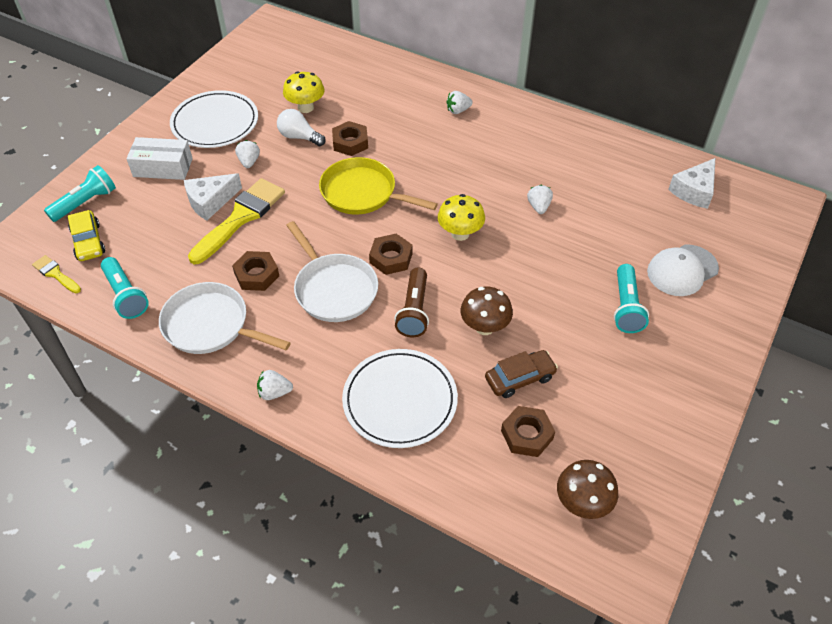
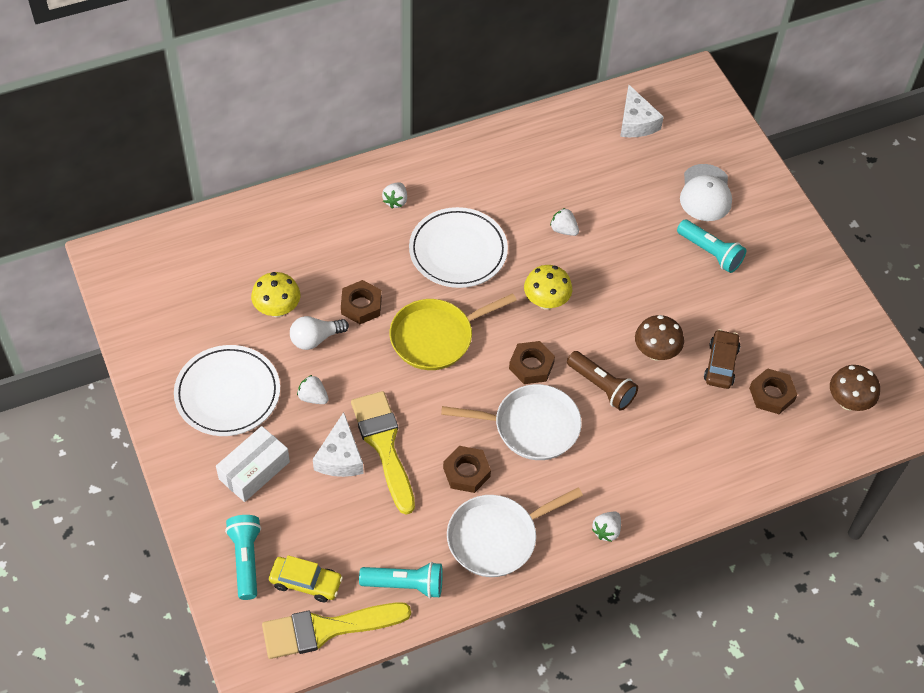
camera: 55 degrees left, 5 degrees up
(56, 274) = (327, 629): yellow brush -> yellow brush, size x2.03
(400, 400) = (680, 452): white plate -> white plate (458, 251)

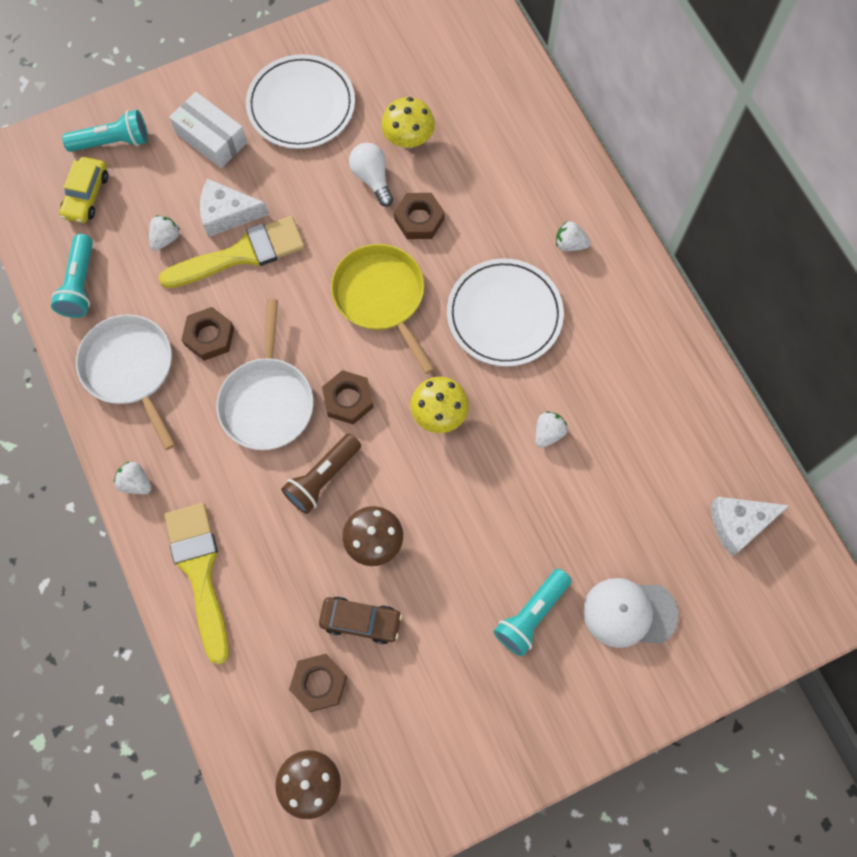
camera: 90 degrees right, 15 degrees up
(313, 397) = (298, 183): white strawberry -> white strawberry (165, 238)
(327, 629) = (36, 218): yellow brush -> yellow brush (200, 572)

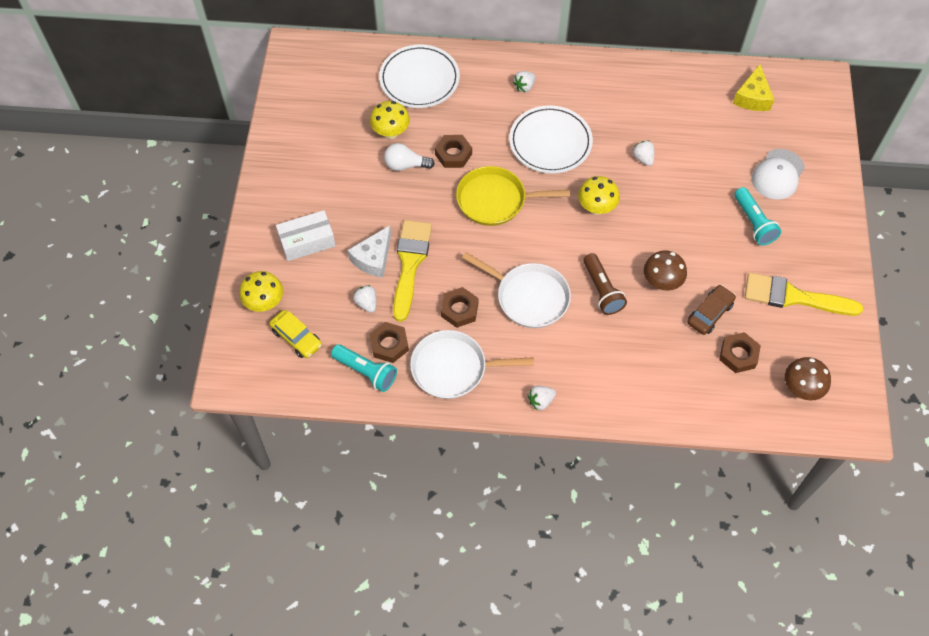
camera: 60 degrees left, 10 degrees down
(112, 141) = (264, 302): turquoise flashlight -> yellow mushroom
(200, 572) = (627, 390): yellow brush -> yellow brush (794, 297)
(301, 105) = (320, 178): white plate -> white plate (419, 79)
(348, 399) = (556, 251): brown nut -> brown nut (389, 345)
(739, 524) = (752, 97): white cheese -> yellow cheese

